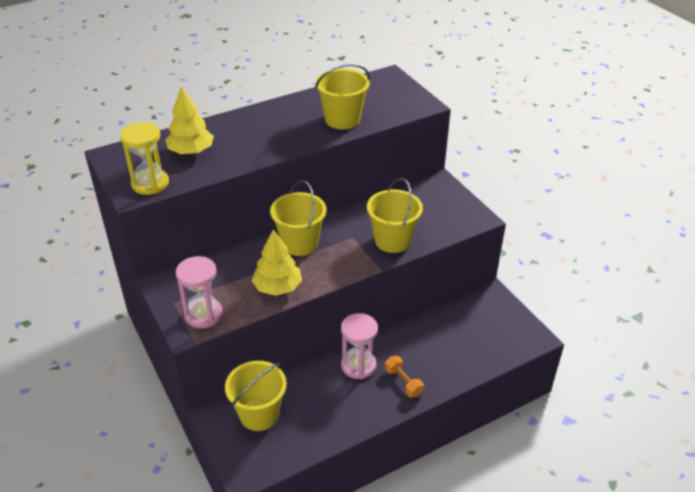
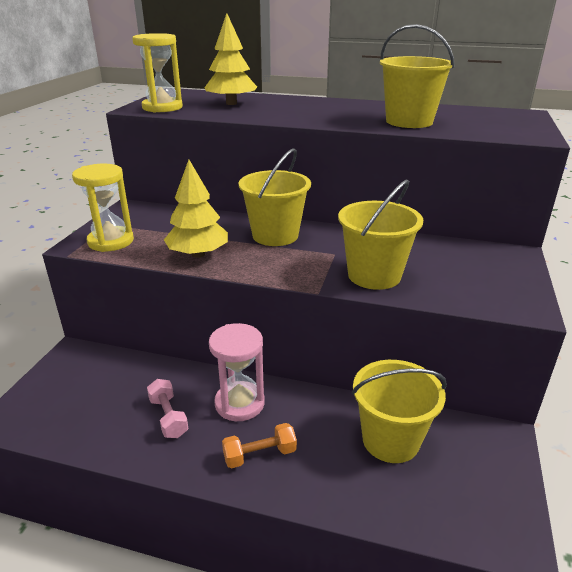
camera: 45 degrees right, 10 degrees down
(203, 314) = (111, 241): pink hourglass -> yellow hourglass
(259, 414) = (97, 380): yellow bucket -> yellow bucket (390, 440)
(333, 400) = (168, 417): none -> pink dumbbell
(403, 382) = (259, 455): orange dumbbell -> orange dumbbell turned 60 degrees clockwise

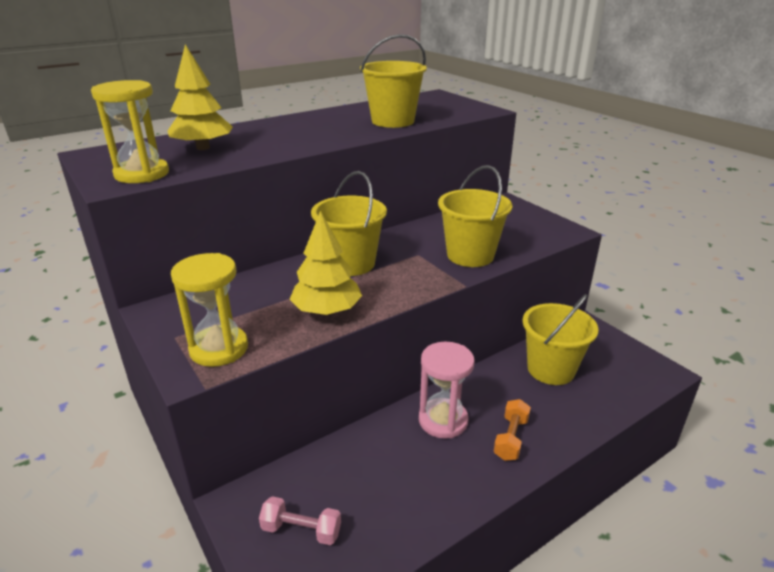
camera: 50 degrees left, 0 degrees up
(168, 417) = (416, 471): pink dumbbell -> pink dumbbell (301, 530)

